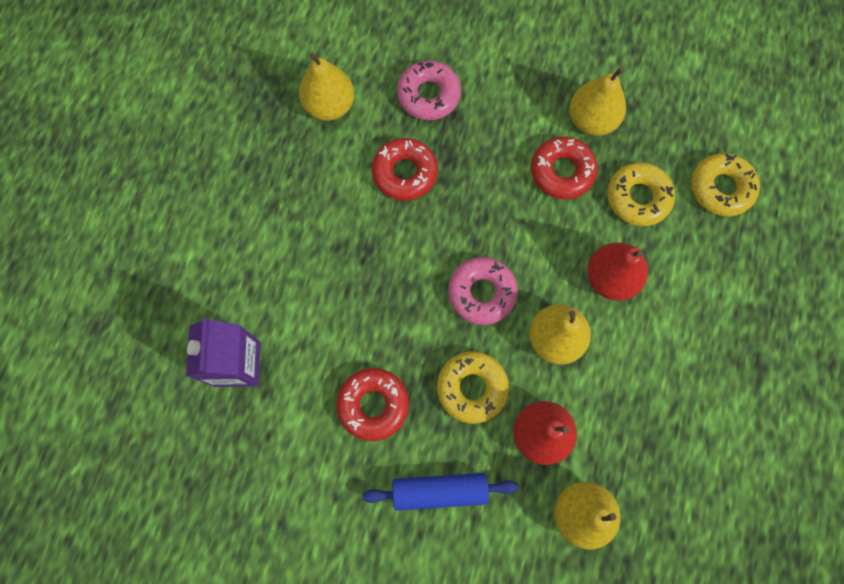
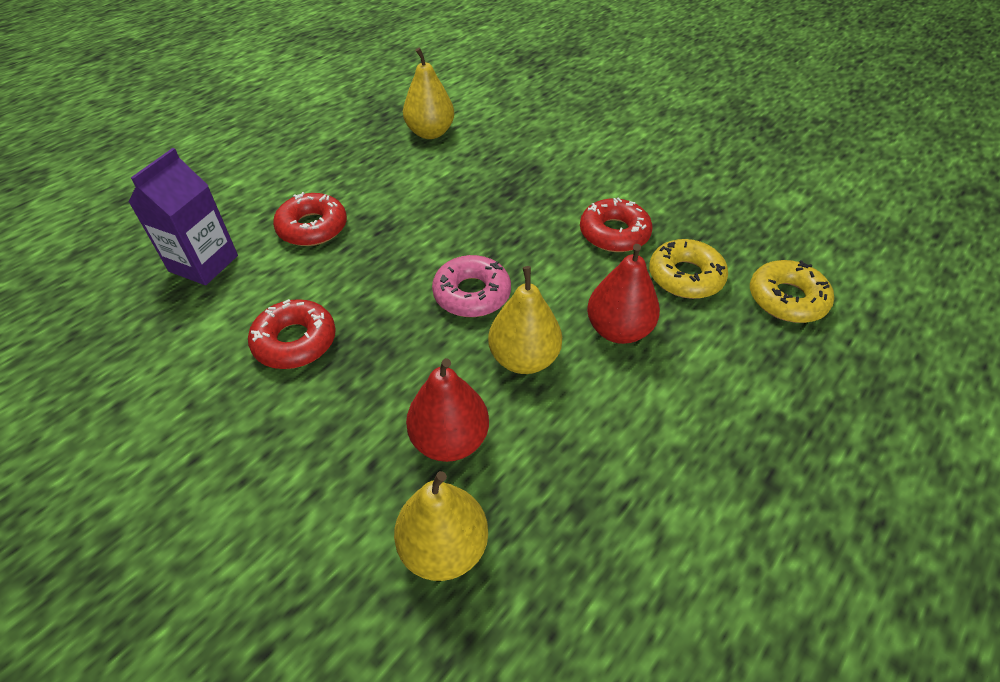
camera: 25 degrees right, 25 degrees down
(404, 173) = (461, 189): red donut -> red donut (312, 227)
(428, 95) = (520, 150): pink donut -> none
(439, 490) = (298, 446): blue rolling pin -> none
(472, 388) = (404, 367): yellow donut -> none
(591, 120) = (666, 208): yellow pear -> none

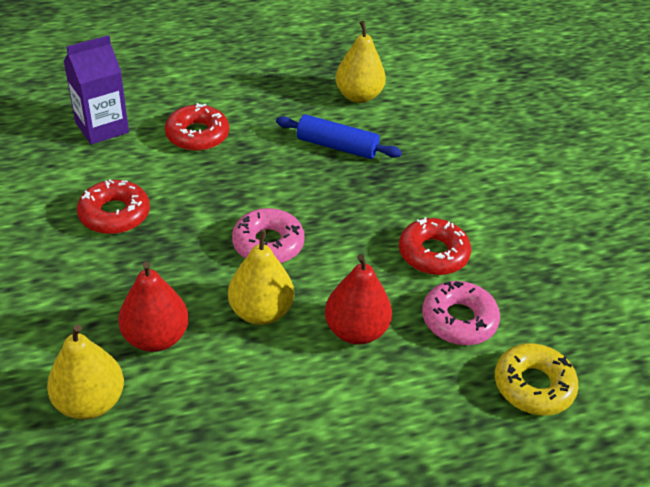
camera: 30 degrees right, 5 degrees down
(452, 182) = (337, 146): none -> blue rolling pin
(685, 276) = (459, 320): yellow donut -> pink donut

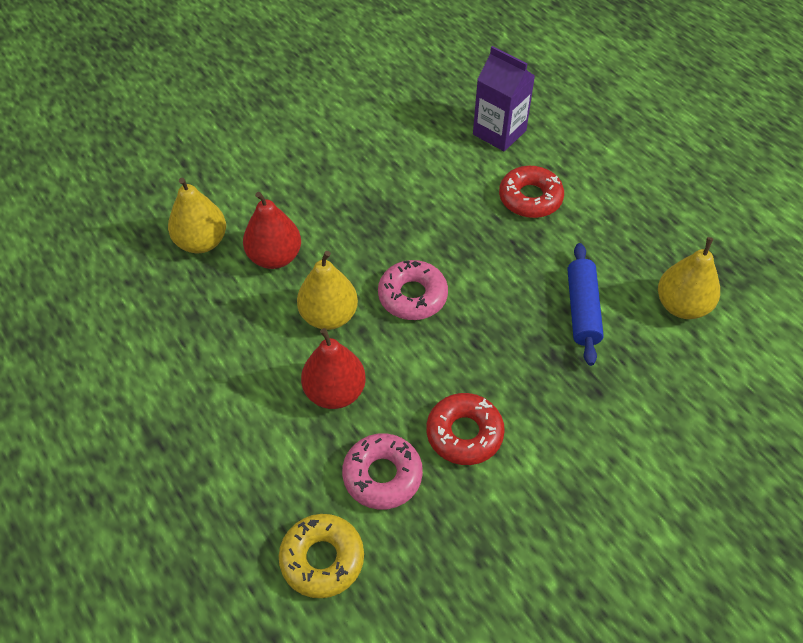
camera: 75 degrees right, 10 degrees up
(114, 214) = (396, 182): red donut -> none

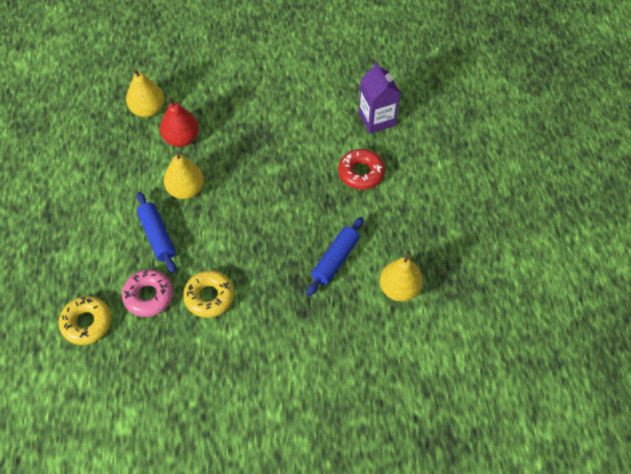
camera: 30 degrees right, 5 degrees up
(335, 392) = (157, 236): red pear -> blue rolling pin
(412, 296) = (241, 201): pink donut -> none
(464, 433) = (209, 297): red donut -> yellow donut

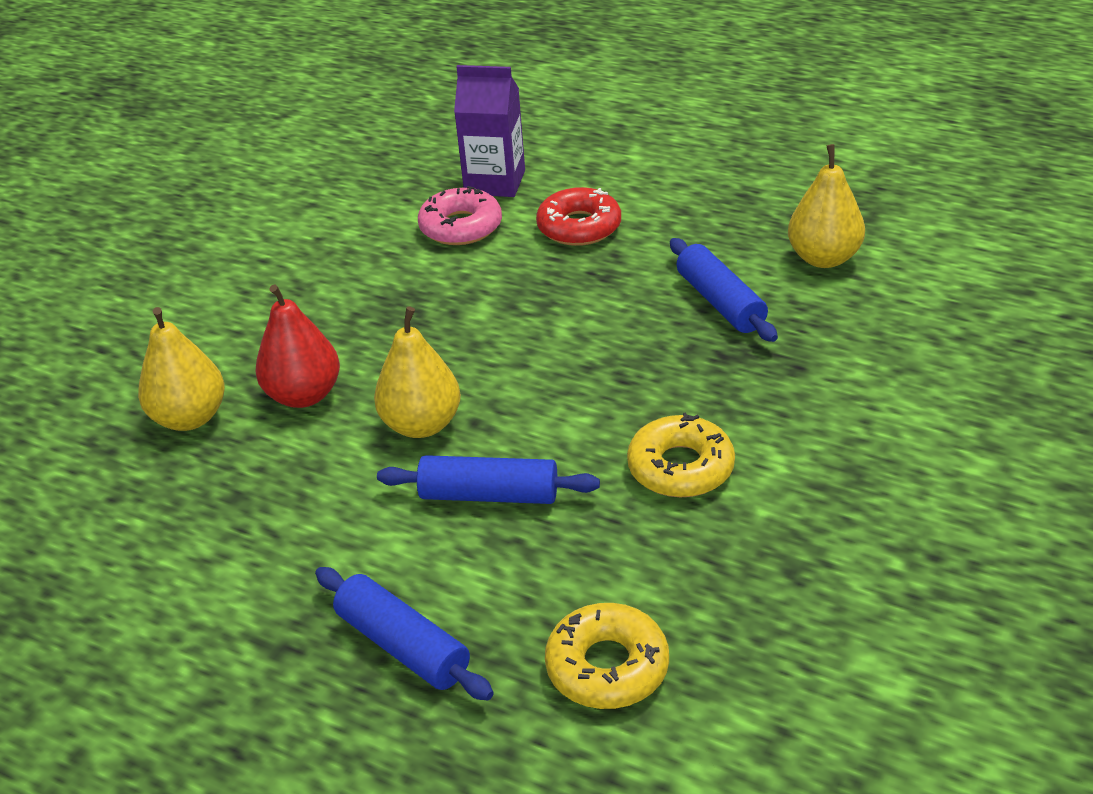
camera: 55 degrees left, 20 degrees down
(66, 251) = (403, 646): none -> blue rolling pin
(148, 296) = (615, 550): pink donut -> pink donut (461, 227)

